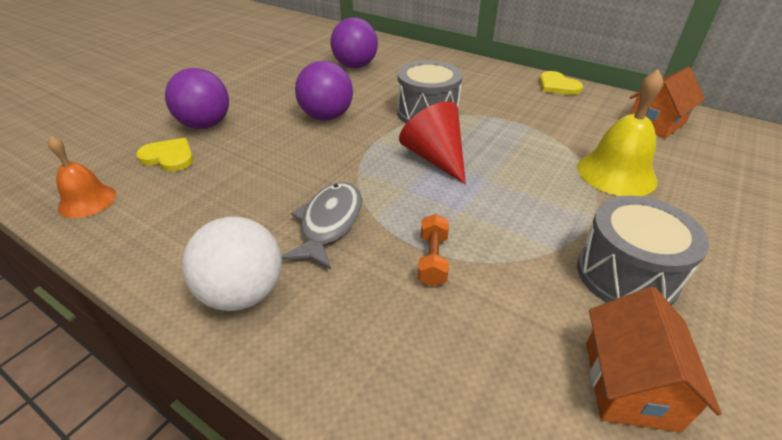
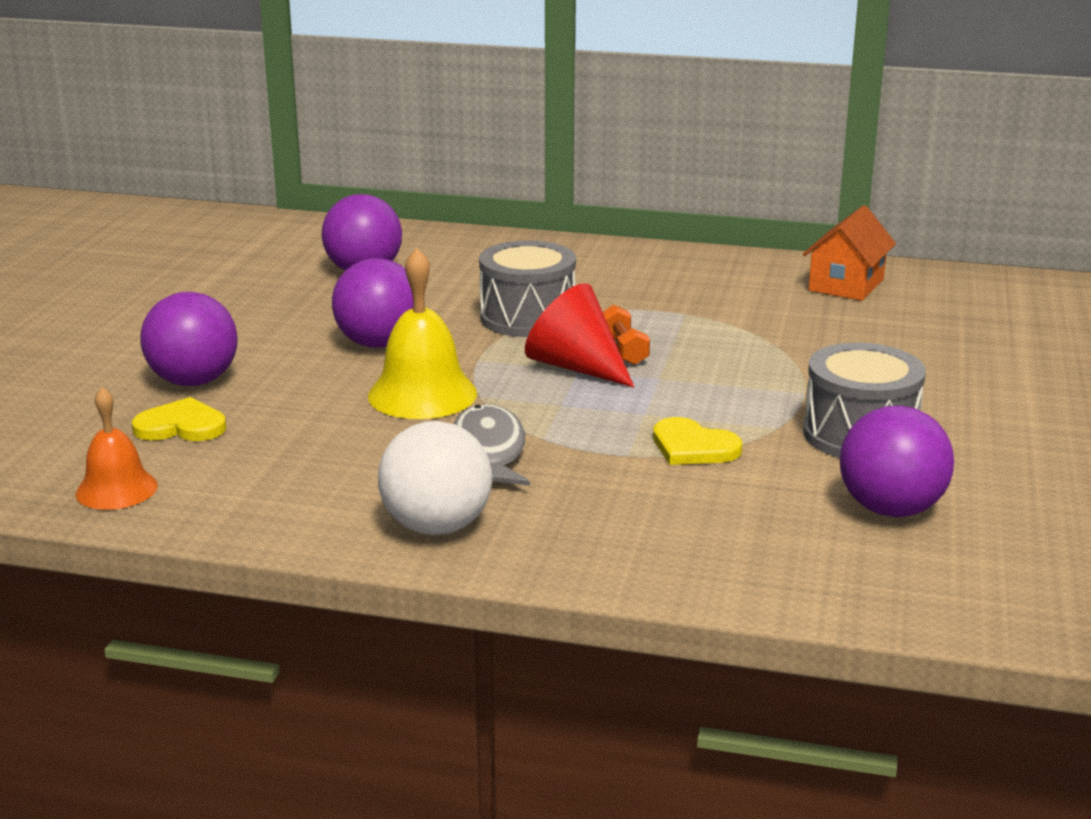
camera: 20 degrees left, 15 degrees down
(433, 259) = (640, 460): orange dumbbell -> orange dumbbell (623, 350)
(557, 86) = (696, 258): yellow heart -> yellow heart (693, 447)
(616, 173) = (815, 346): yellow bell -> yellow bell (422, 394)
(630, 384) = (890, 509): orange house -> purple ball

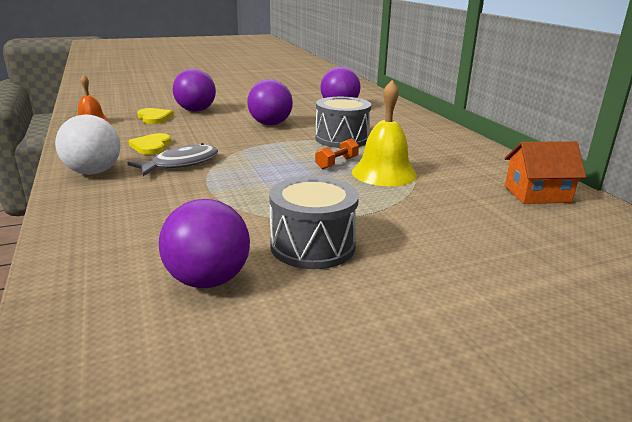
camera: 55 degrees right, 0 degrees up
(422, 394) = (229, 141): yellow bell -> yellow bell (384, 173)
(576, 367) = (300, 159): red cone -> none
(693, 447) = (237, 203): yellow heart -> yellow heart (151, 146)

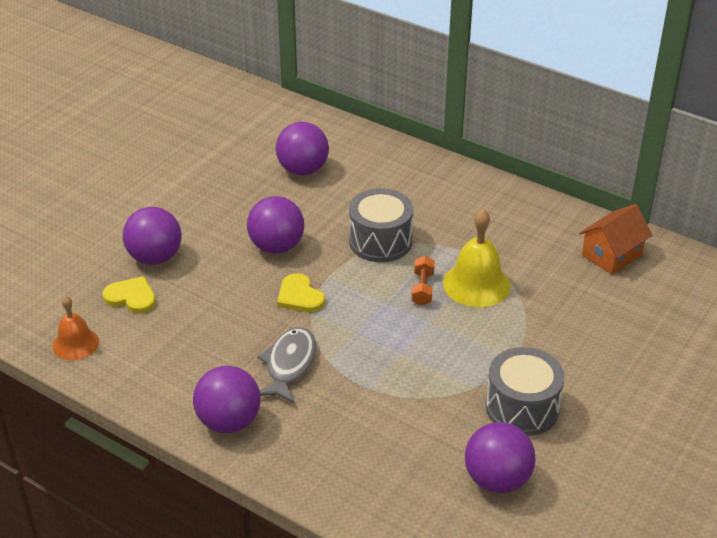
camera: 35 degrees left, 15 degrees up
(93, 172) = (229, 421): white ball -> purple ball
(151, 146) = (216, 352): yellow heart -> yellow heart (300, 296)

